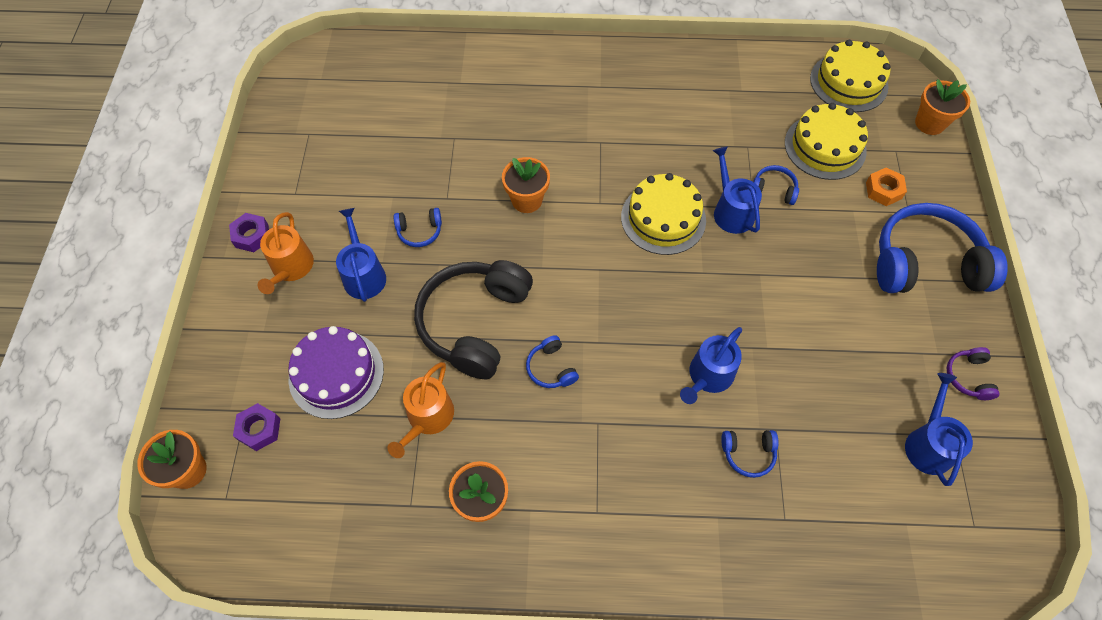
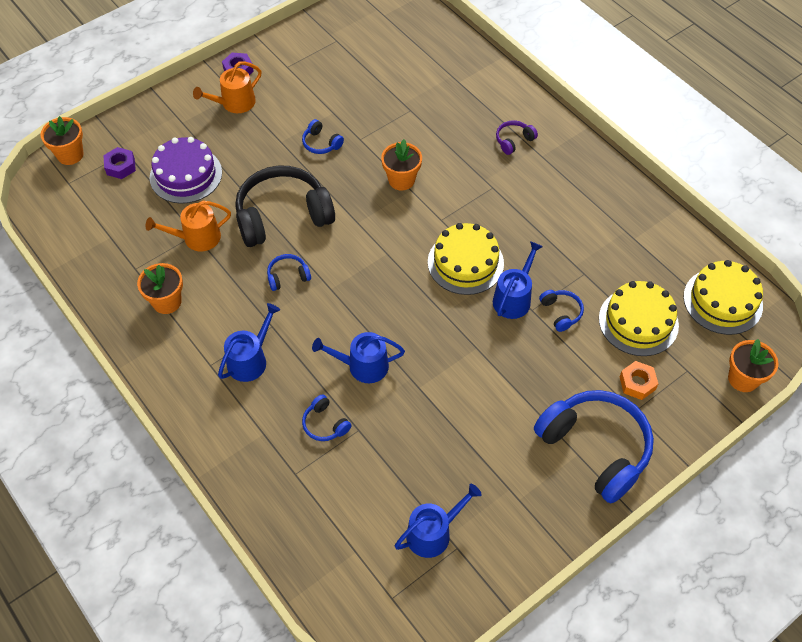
camera: 50 degrees right, 5 degrees down
(363, 274) = (263, 139): blue watering can -> blue watering can (250, 360)
(551, 368) = (288, 276): blue headphones -> blue headphones turned 45 degrees clockwise
(968, 377) = (517, 531): purple headphones -> purple headphones (513, 140)

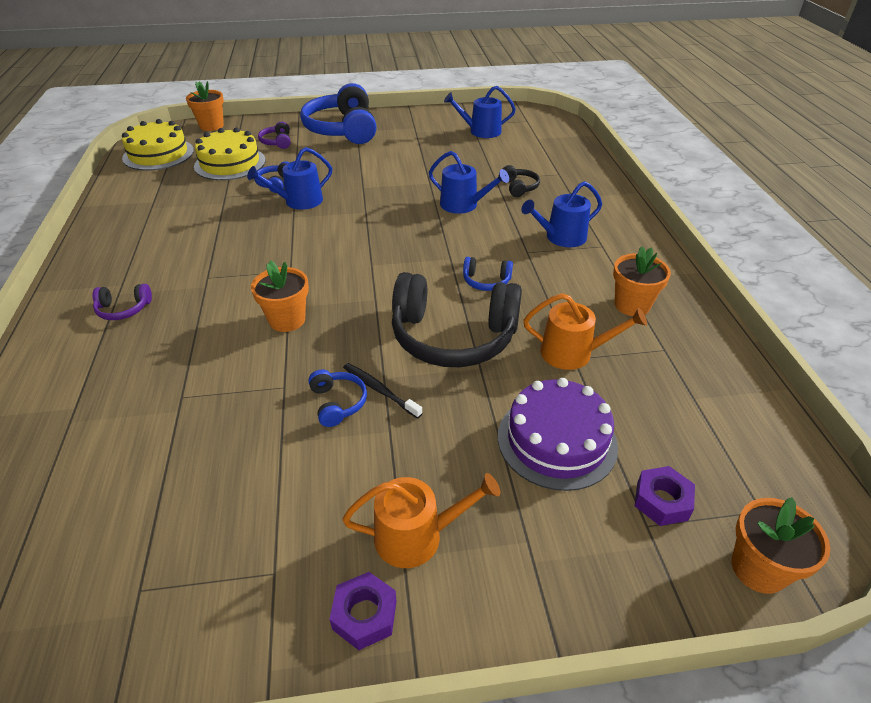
camera: 150 degrees left, 15 degrees down
(303, 160) = (379, 390): none -> black toothbrush
(325, 424) = (519, 187): blue headphones -> black headphones
(465, 263) = (308, 234): yellow cake -> none
(637, 383) = (277, 142): orange nut -> purple headphones

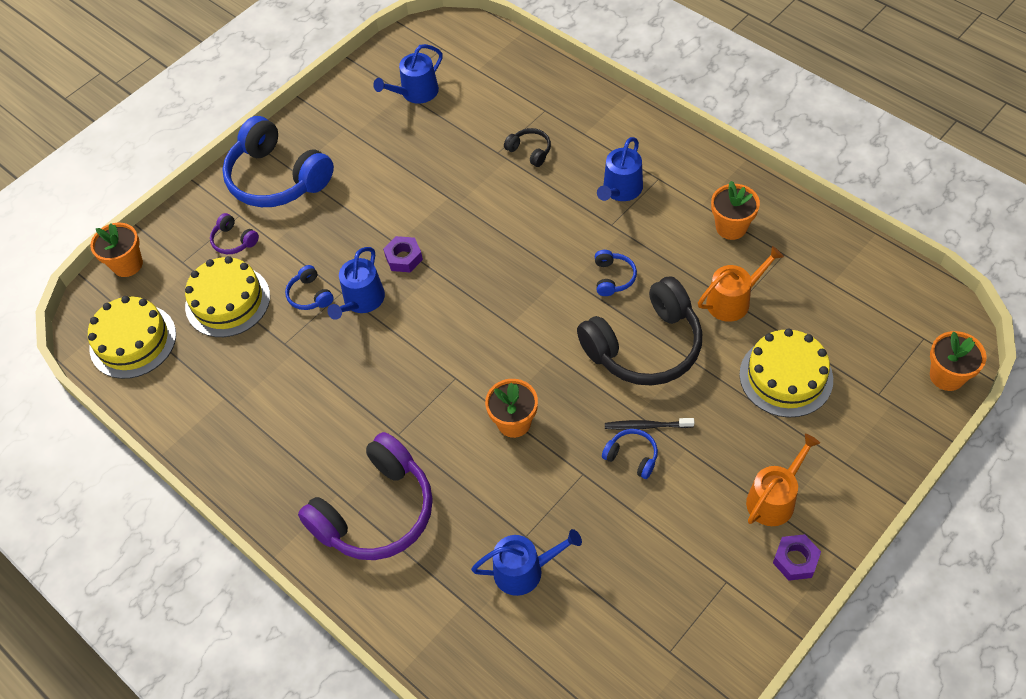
camera: 35 degrees left, 15 degrees up
(124, 309) = (376, 512): purple headphones -> purple headphones, size x2.33
(463, 205) = (507, 205): blue watering can -> blue watering can (524, 570)
(486, 281) = (613, 277): blue headphones -> blue headphones turned 60 degrees counterclockwise
(557, 440) = (786, 376): purple cake -> yellow cake
(662, 501) = (873, 372): purple nut -> purple nut (404, 258)

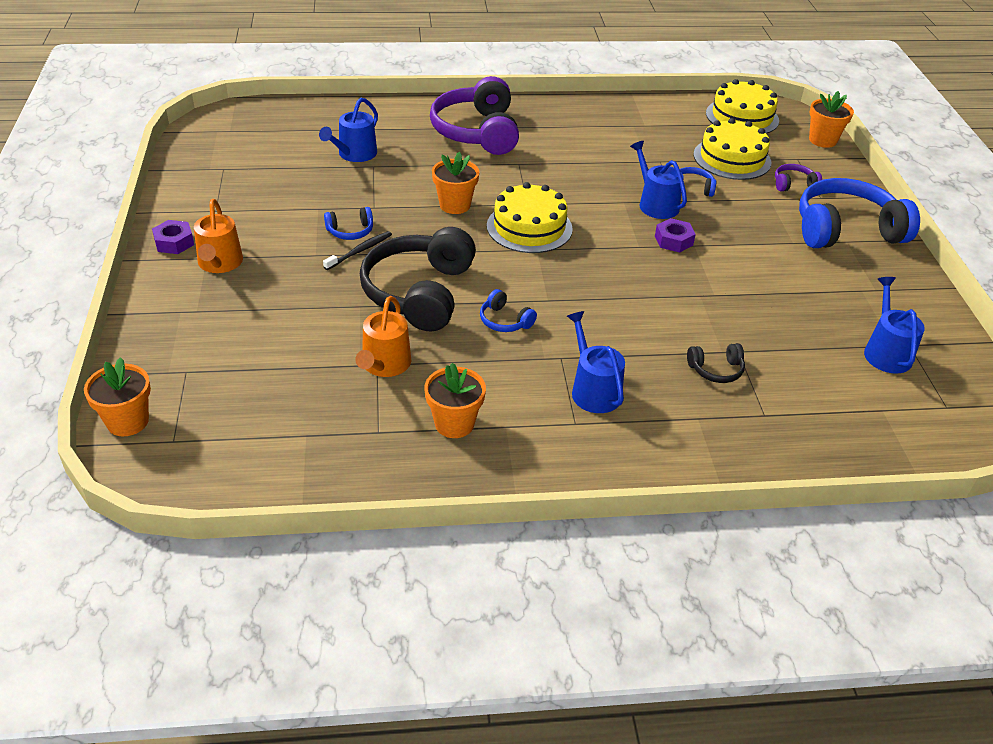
camera: 125 degrees right, 15 degrees down
(786, 376) = (281, 338): yellow cake -> yellow cake (529, 227)

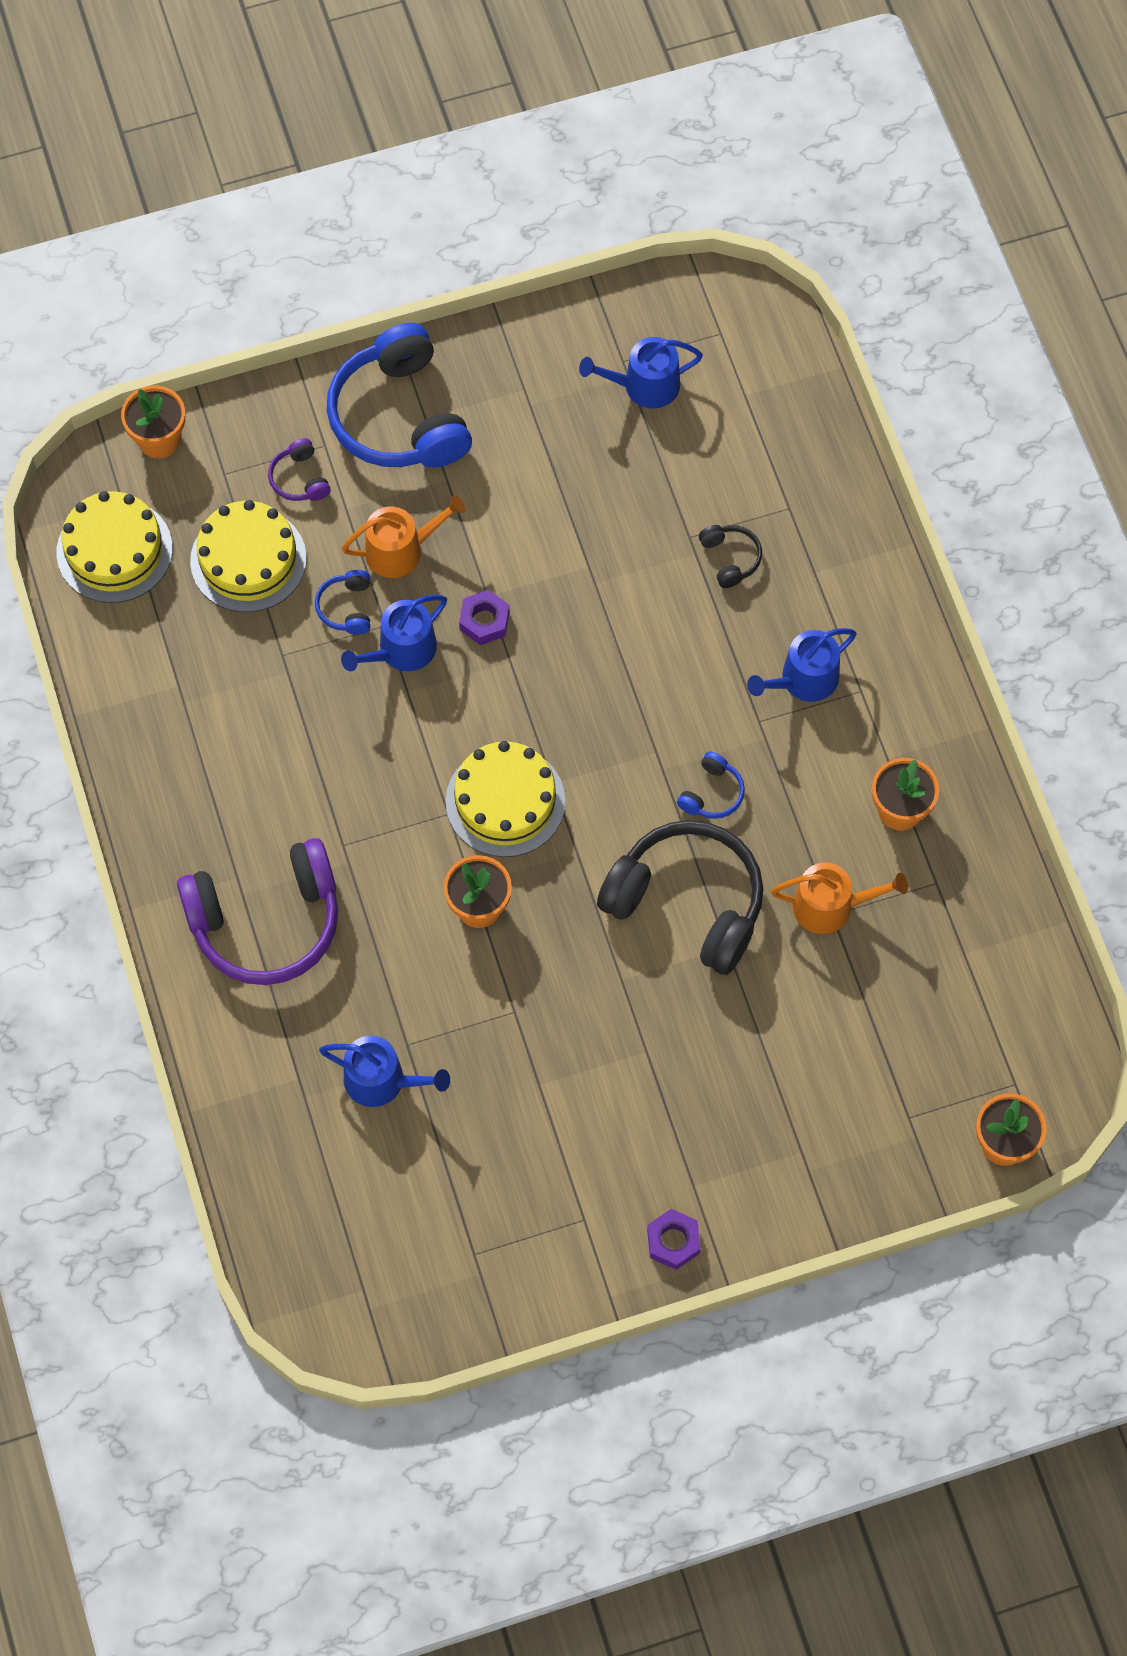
camera: 100 degrees left, 25 degrees up
(219, 263) = (701, 1164): orange watering can -> orange watering can (401, 550)
(350, 231) = (581, 1024): blue headphones -> none
(360, 251) = (621, 998): black toothbrush -> none
(419, 293) = (687, 903): black headphones -> black headphones turned 150 degrees counterclockwise

